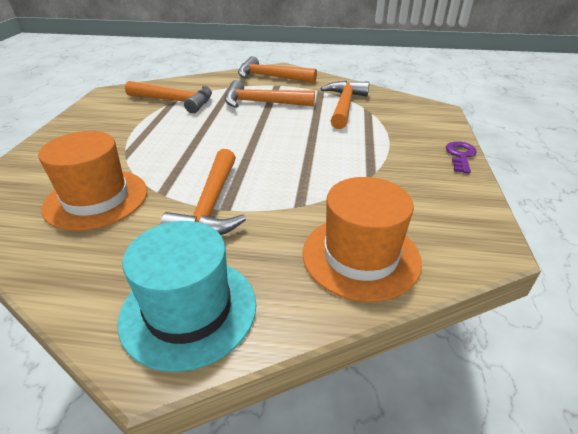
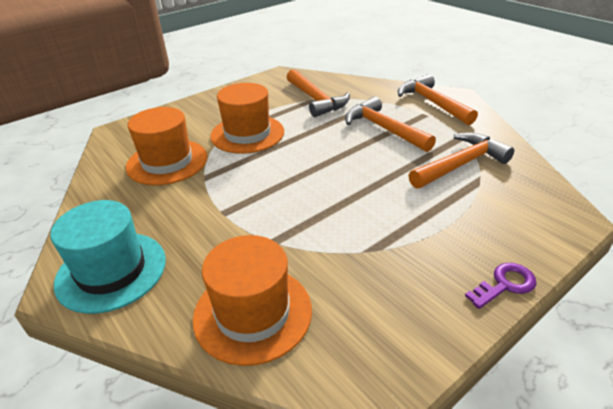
camera: 45 degrees right, 0 degrees up
(150, 145) = (247, 134): none -> orange hat
(211, 206) = (218, 205): orange hammer -> none

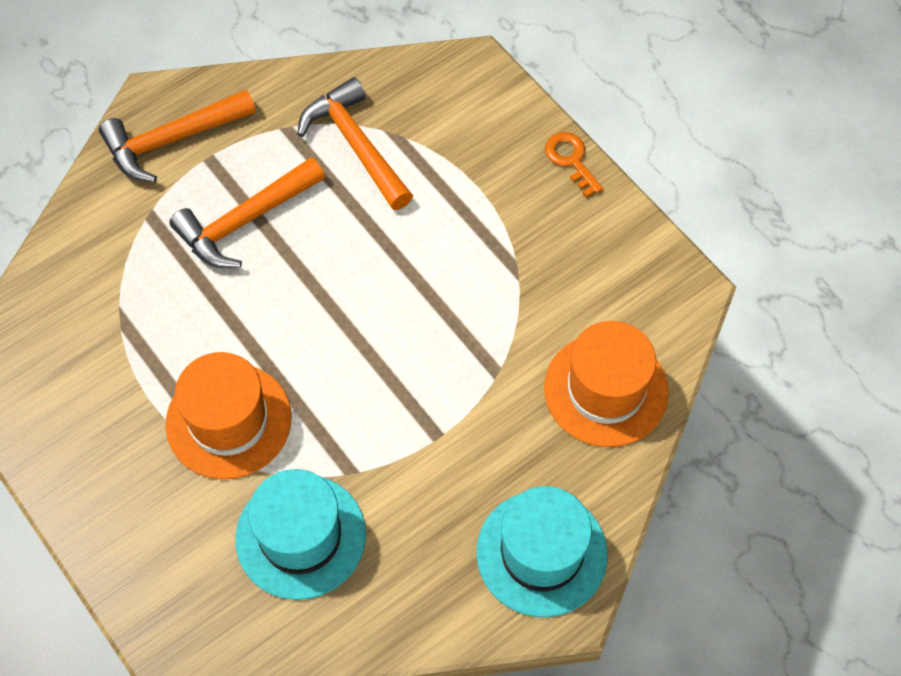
camera: 90 degrees left, 25 degrees up
(167, 162) = (300, 536): orange hat -> turquoise hat
(316, 100) = (122, 312): orange hammer -> none
(505, 284) = (571, 160): purple key -> orange key

